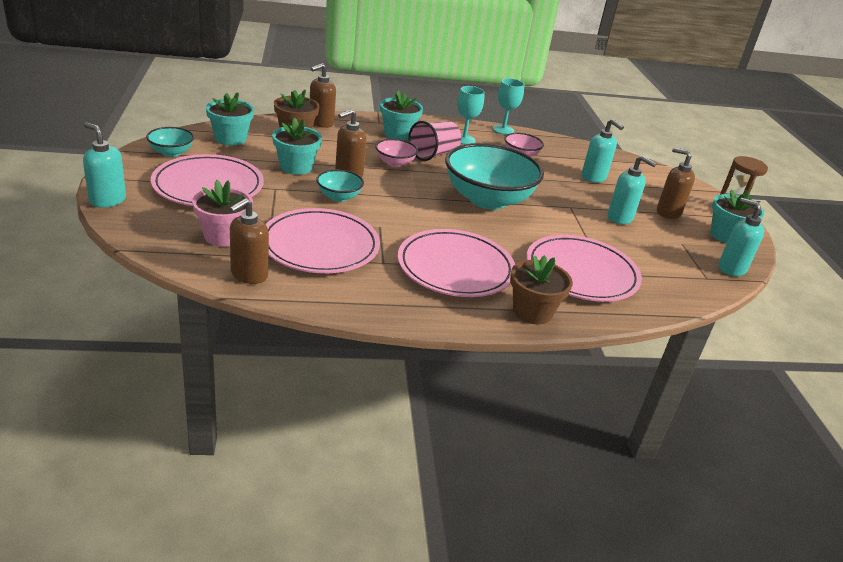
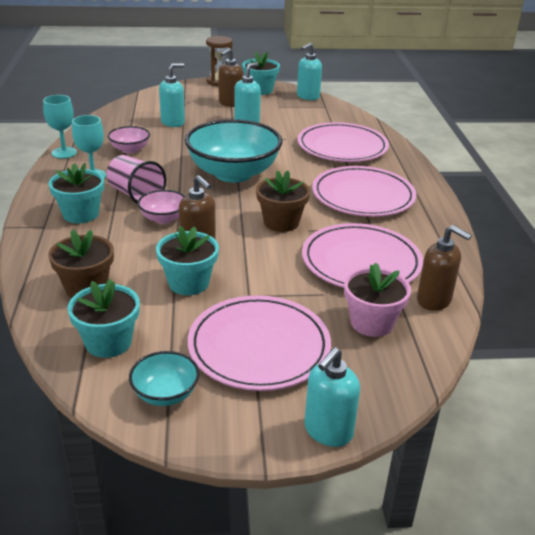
camera: 85 degrees left, 0 degrees up
(321, 123) = (47, 269): brown soap dispenser -> none
(339, 197) = (255, 253): turquoise bowl -> none
(532, 311) = (407, 170): brown flower pot -> brown flower pot (281, 222)

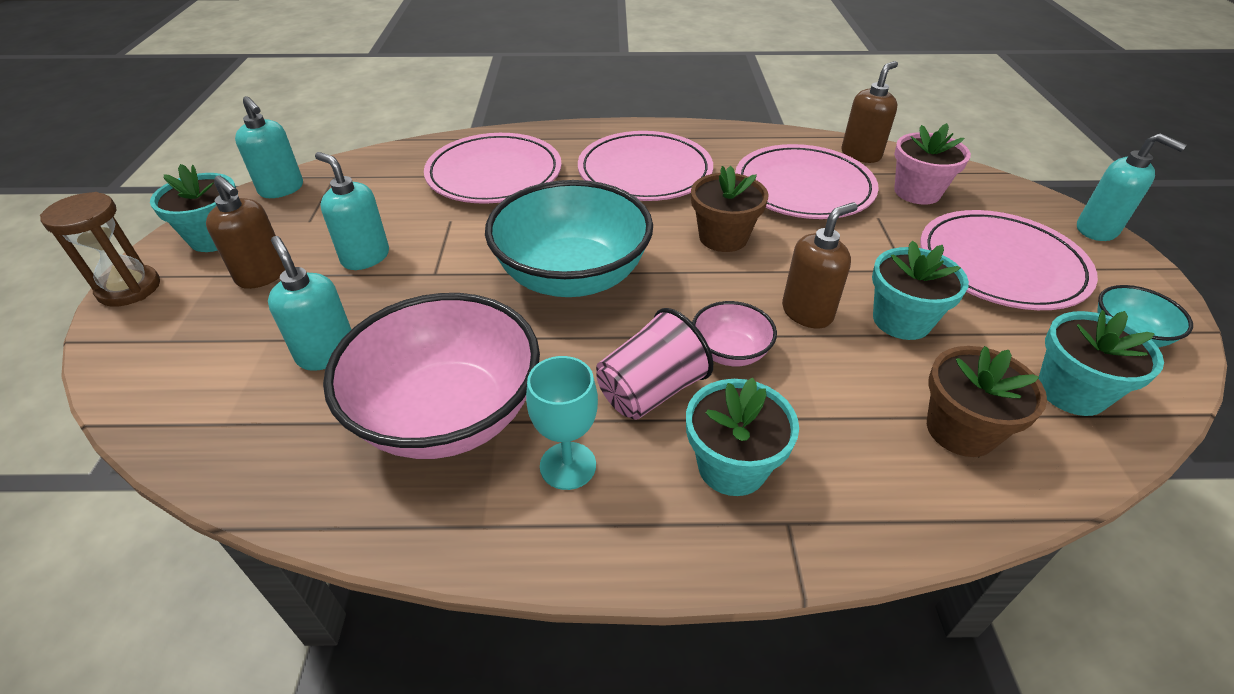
camera: 85 degrees left, 10 degrees up
(64, 153) = (438, 538): turquoise goblet -> none
(130, 149) = (448, 414): pink bowl -> pink bowl, size x2.17

